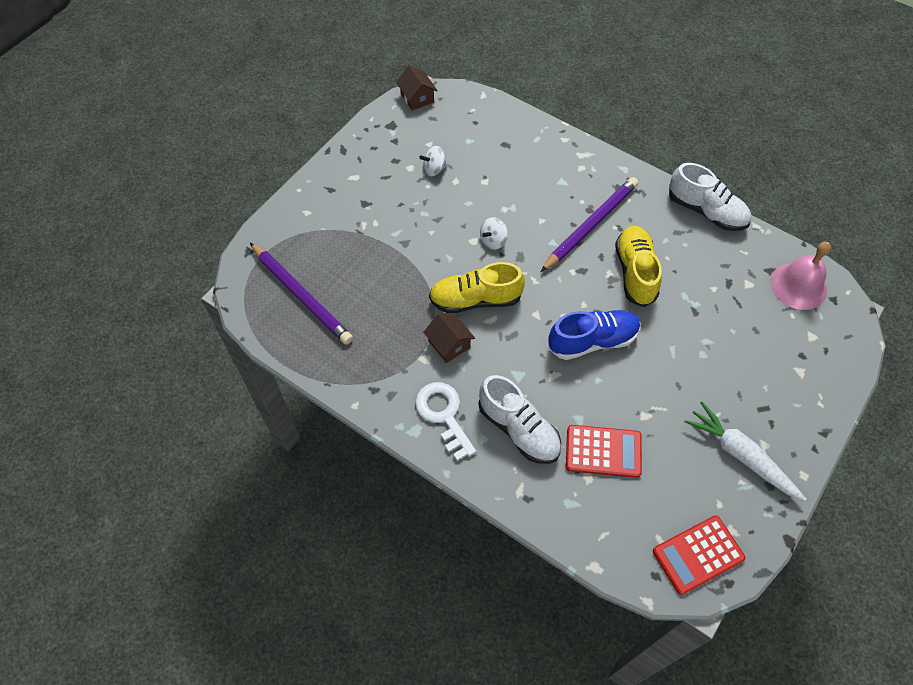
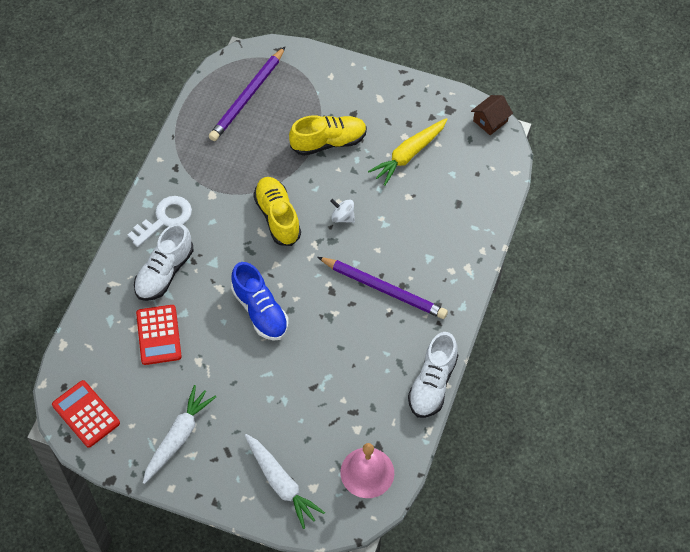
camera: 75 degrees right, 0 degrees up
(434, 169) = (409, 155): white spinning top -> yellow carrot
(449, 344) = (229, 208): brown house -> none
(635, 272) = (342, 333): yellow shoe -> yellow shoe (328, 142)
(806, 364) = (281, 483): none -> white carrot

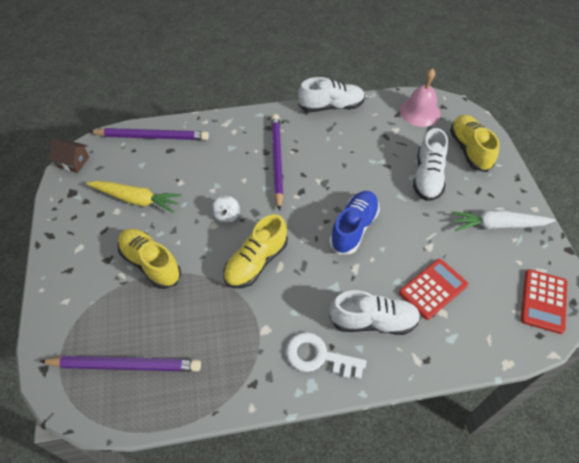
camera: 120 degrees left, 5 degrees down
(274, 415) = (427, 177): none -> white shoe
(281, 483) = (469, 150): white carrot -> yellow shoe
(487, 195) = (152, 137): none -> purple pencil

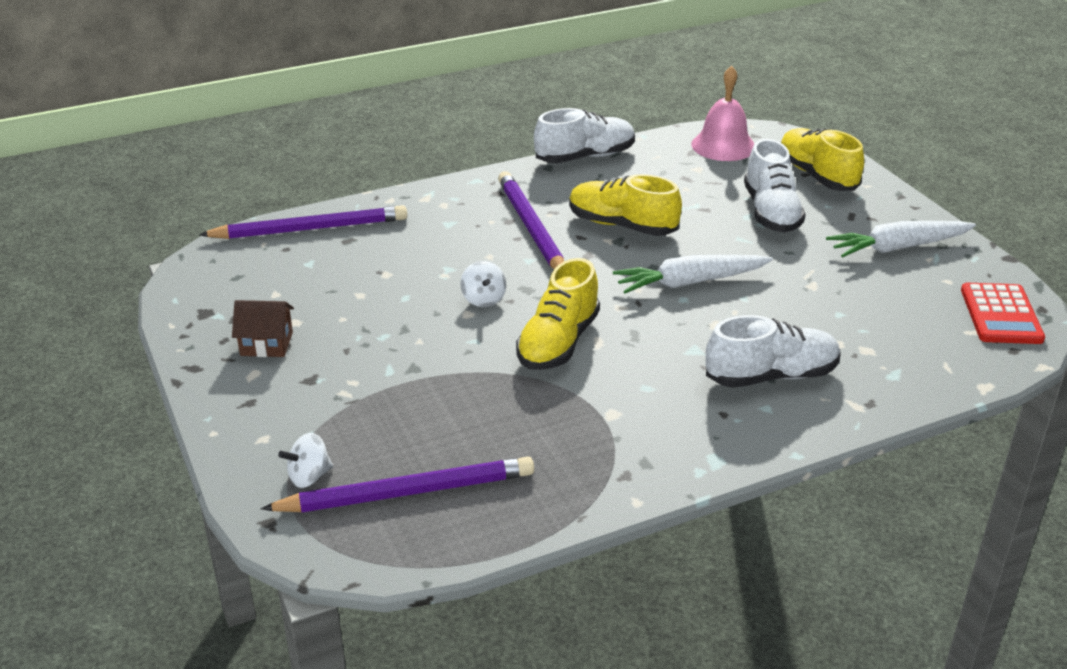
camera: 15 degrees left, 20 degrees down
(73, 162) = (187, 277): brown house -> brown house (266, 344)
(78, 338) = (309, 477): none -> white spinning top
(136, 199) = (322, 304): yellow carrot -> none
(151, 263) = (386, 372): yellow shoe -> yellow shoe (622, 225)
(318, 356) = (709, 427): white key -> none
(354, 228) = (690, 282): blue shoe -> white carrot
(433, 289) = (840, 328): red calculator -> none

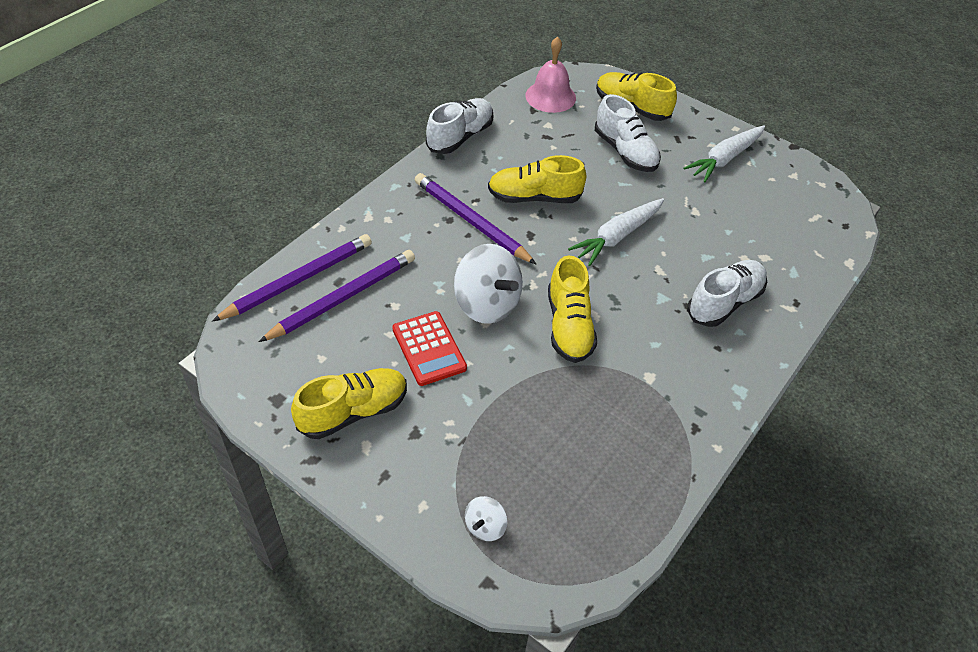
camera: 30 degrees left, 15 degrees up
(266, 344) = (353, 412): brown house -> yellow shoe
(406, 493) = (565, 509): purple pencil -> purple pencil (343, 298)
(483, 299) = (487, 304): white spinning top -> white spinning top, size x2.06
(1001, 315) = (820, 198): red calculator -> red calculator (429, 349)

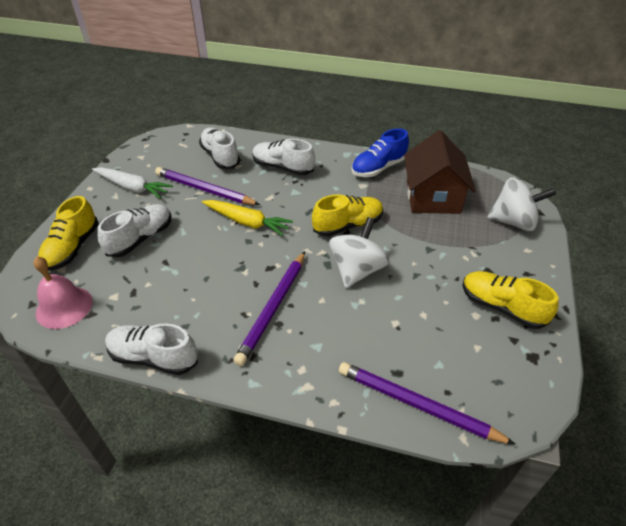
camera: 110 degrees left, 5 degrees down
(343, 298) = (412, 360): purple pencil -> purple pencil (204, 189)
(429, 349) = (419, 287): red calculator -> none
(485, 526) = (513, 222): white spinning top -> white spinning top, size x2.06
(534, 197) = (223, 277): yellow shoe -> none
(588, 451) = (433, 197): none -> brown house
(617, 236) = (247, 222): white carrot -> yellow carrot
(687, 415) = (378, 168): none -> blue shoe
(772, 246) = (220, 157): none -> white shoe

